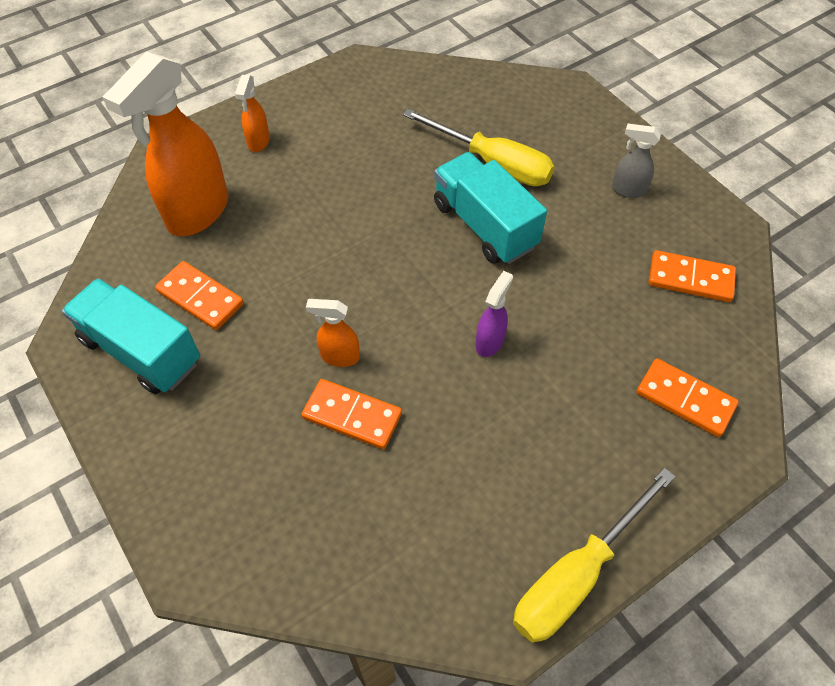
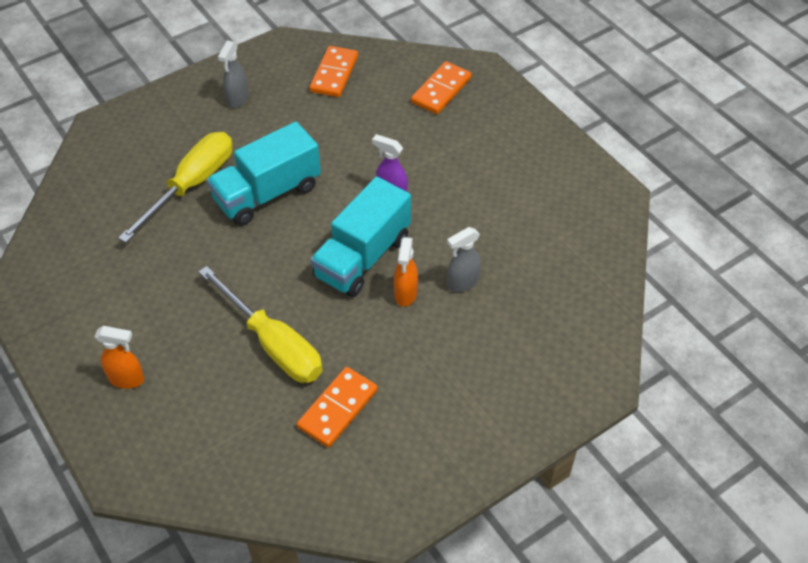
camera: 90 degrees left, 5 degrees down
(141, 351) = (399, 451): turquoise truck -> turquoise truck (362, 257)
(197, 213) = (225, 426): orange spray bottle -> none
(352, 415) = (462, 283): orange domino -> grey spray bottle
(576, 575) = (576, 158): yellow screwdriver -> yellow screwdriver (273, 344)

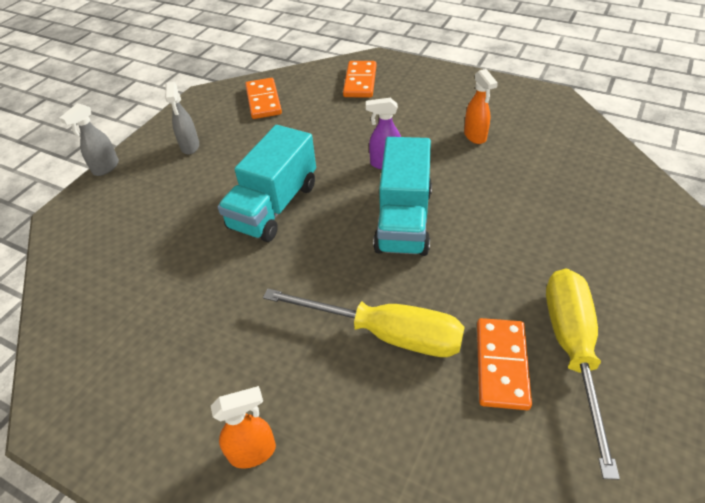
camera: 25 degrees left, 5 degrees down
(192, 185) = (194, 228): yellow screwdriver -> yellow screwdriver (572, 350)
(405, 294) = (468, 233): orange spray bottle -> orange spray bottle (475, 136)
(462, 283) = (506, 203): grey spray bottle -> grey spray bottle (105, 168)

